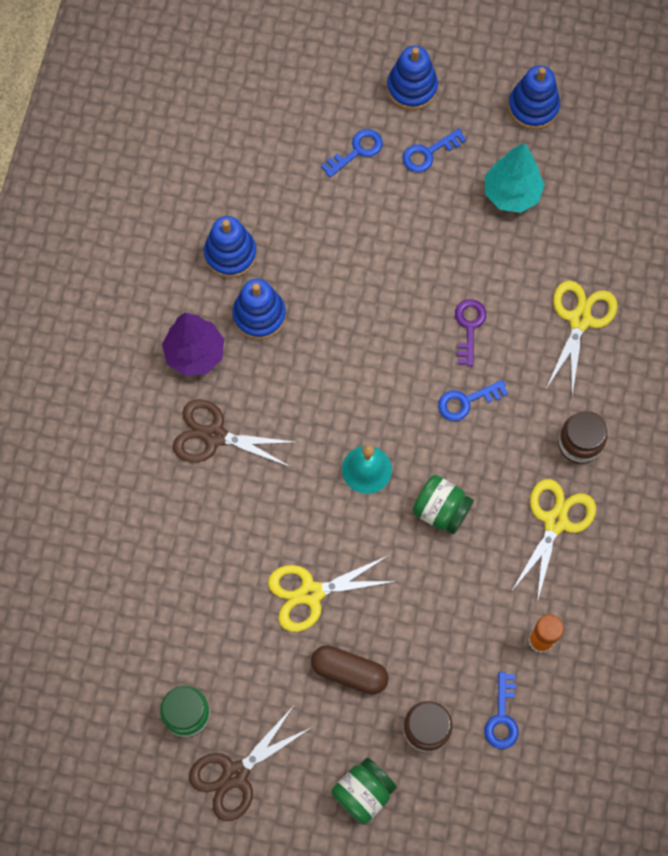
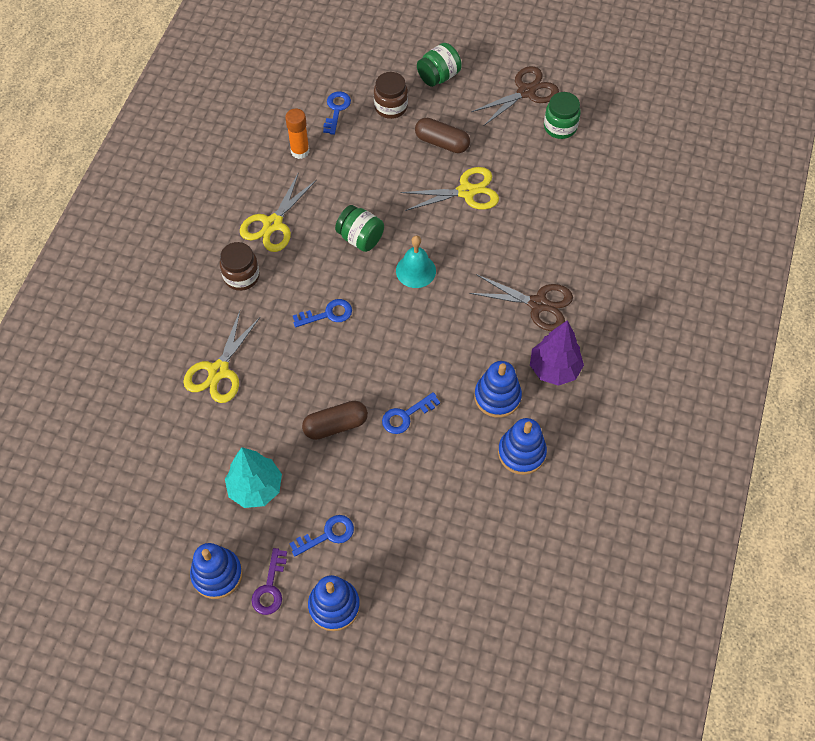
camera: 175 degrees left, 10 degrees down
(357, 151) = (396, 543): blue key -> blue key (406, 416)
(437, 267) = (335, 425): none -> brown capsule
(469, 327) = (315, 372): purple key -> purple key (270, 587)

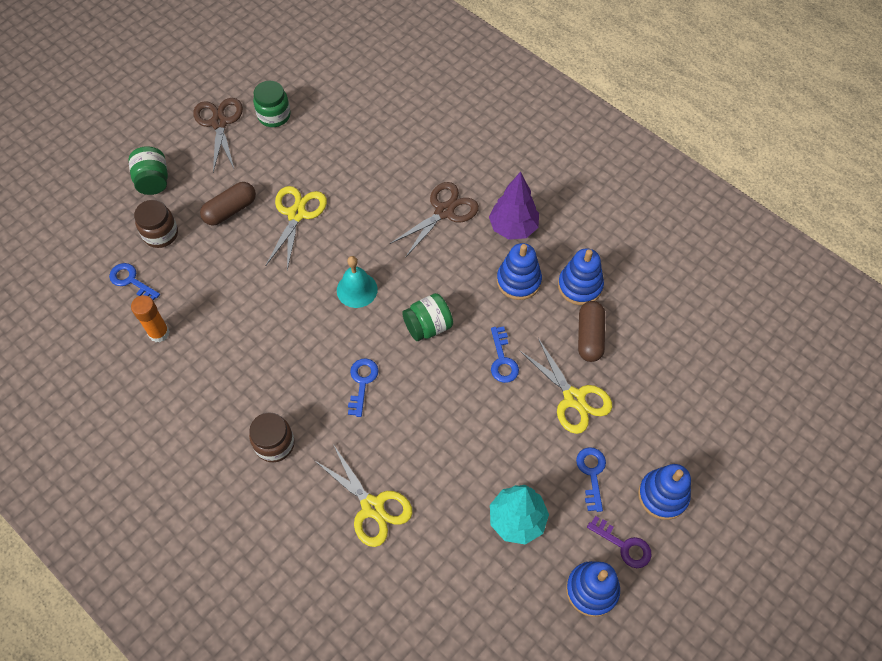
camera: 65 degrees left, 0 degrees up
(273, 224) = (230, 391): yellow scissors -> yellow scissors (574, 398)
(335, 425) = (484, 423): brown capsule -> brown capsule (589, 337)
(360, 238) = (294, 320): green jar -> green jar (428, 326)

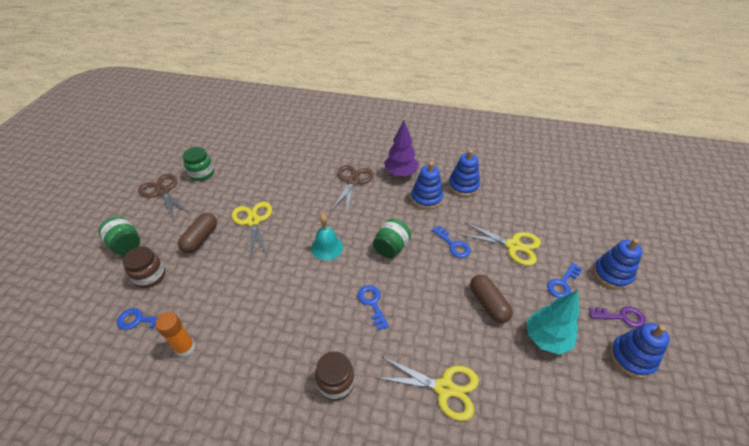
camera: 30 degrees left, 15 degrees down
(589, 337) = (491, 209): brown capsule -> brown capsule (488, 304)
(591, 474) = (562, 283): blue key -> blue key turned 105 degrees counterclockwise

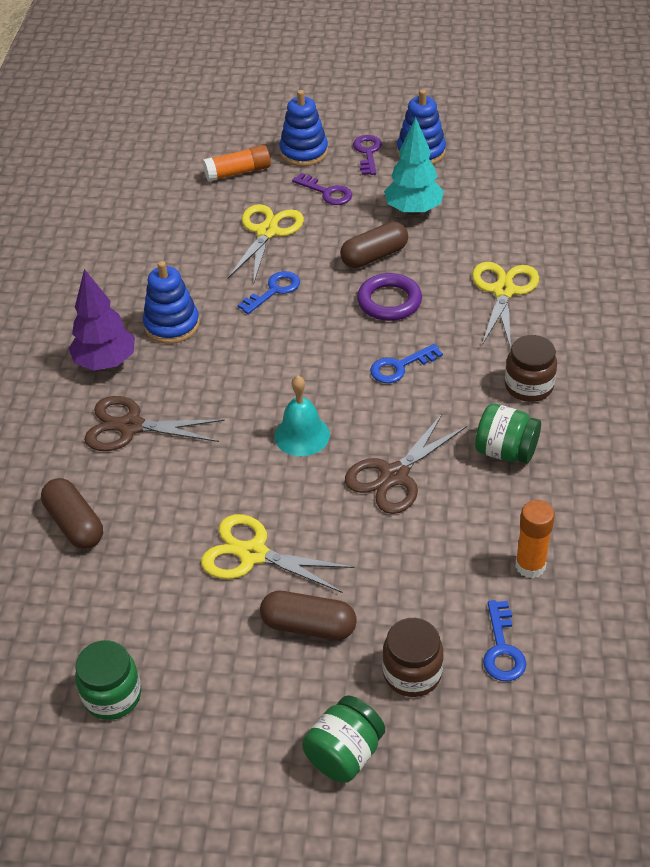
camera: 95 degrees left, 0 degrees up
(162, 191) = (178, 755): brown scissors -> brown scissors (394, 476)
(253, 221) = (253, 554): yellow scissors -> yellow scissors turned 45 degrees clockwise
(297, 163) = (75, 524): none -> brown capsule
(391, 247) = (290, 357): green jar -> green jar (505, 451)
(438, 306) = (389, 301): none -> purple ring
(463, 186) = (138, 283): blue stacking toy -> none
(562, 283) = (327, 192): blue key -> purple key
(578, 235) = (238, 172): none -> orange glue stick

